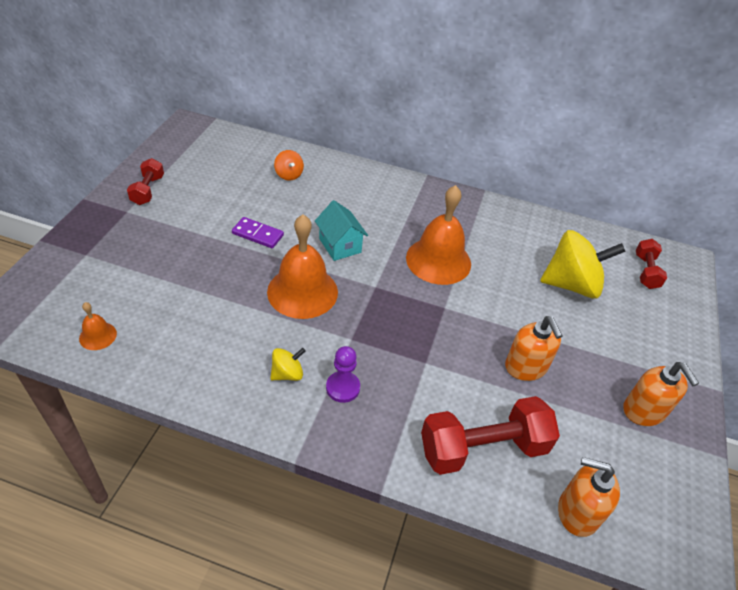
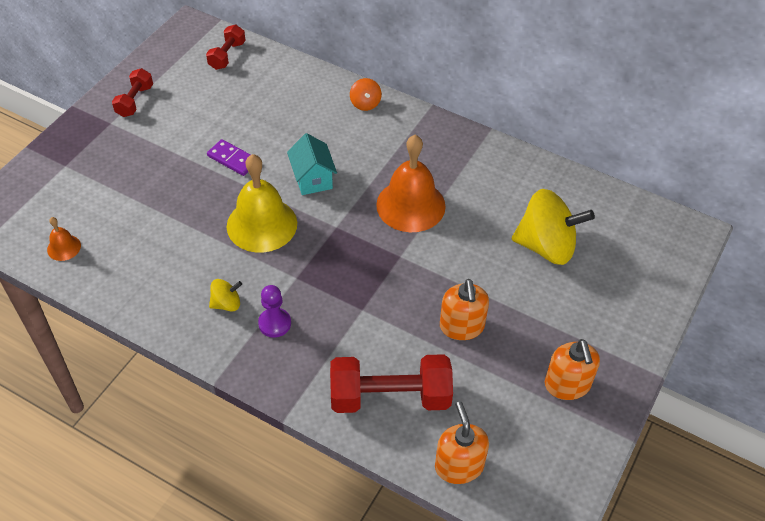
camera: 15 degrees right, 5 degrees up
(289, 175) = (281, 94): orange spinning top -> orange spinning top (365, 104)
(302, 291) = (262, 224): orange bell -> yellow bell
(577, 512) = (459, 466): orange soap dispenser -> orange soap dispenser turned 45 degrees clockwise
(646, 271) = (638, 240): red dumbbell -> red dumbbell (227, 55)

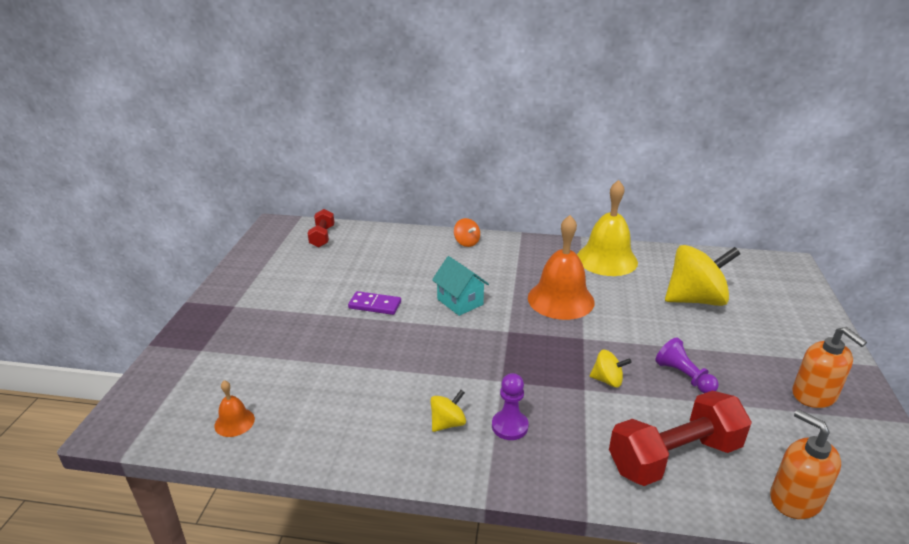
camera: 20 degrees left, 20 degrees down
(135, 101) = (251, 284): red dumbbell -> none
(262, 224) = (437, 347): yellow bell -> yellow bell (606, 259)
(389, 307) = (607, 380): none -> yellow spinning top
(462, 326) = (684, 376): orange soap dispenser -> purple pawn

